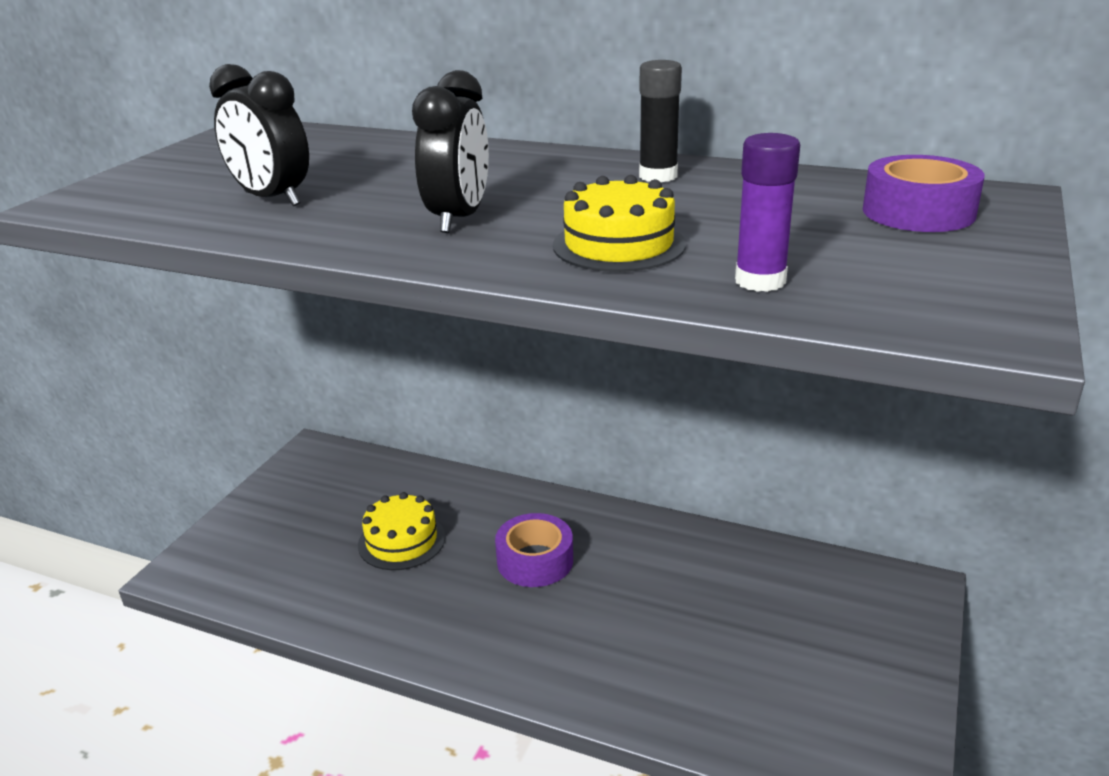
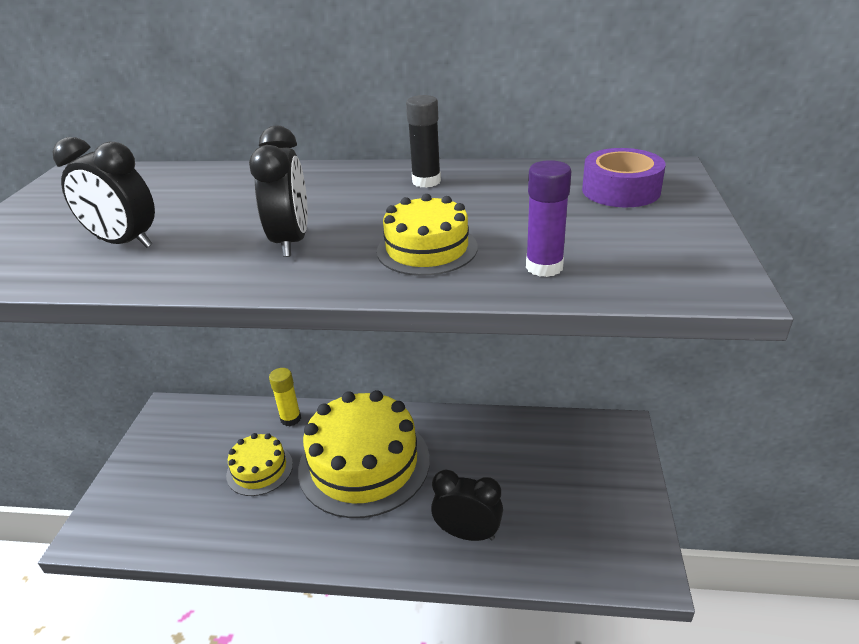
camera: 15 degrees left, 5 degrees up
(458, 489) = (290, 419): none -> yellow glue stick
(535, 560) = (364, 464): purple tape -> yellow cake
(646, 674) = (467, 533): none -> black clock

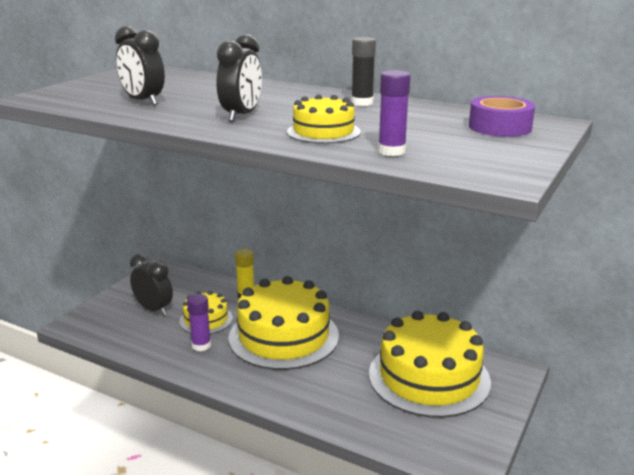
camera: 20 degrees right, 10 degrees down
(273, 510) = (201, 345): none -> purple glue stick
(467, 533) = (336, 399): black clock -> black clock (154, 309)
(546, 466) = (429, 377): none -> yellow cake

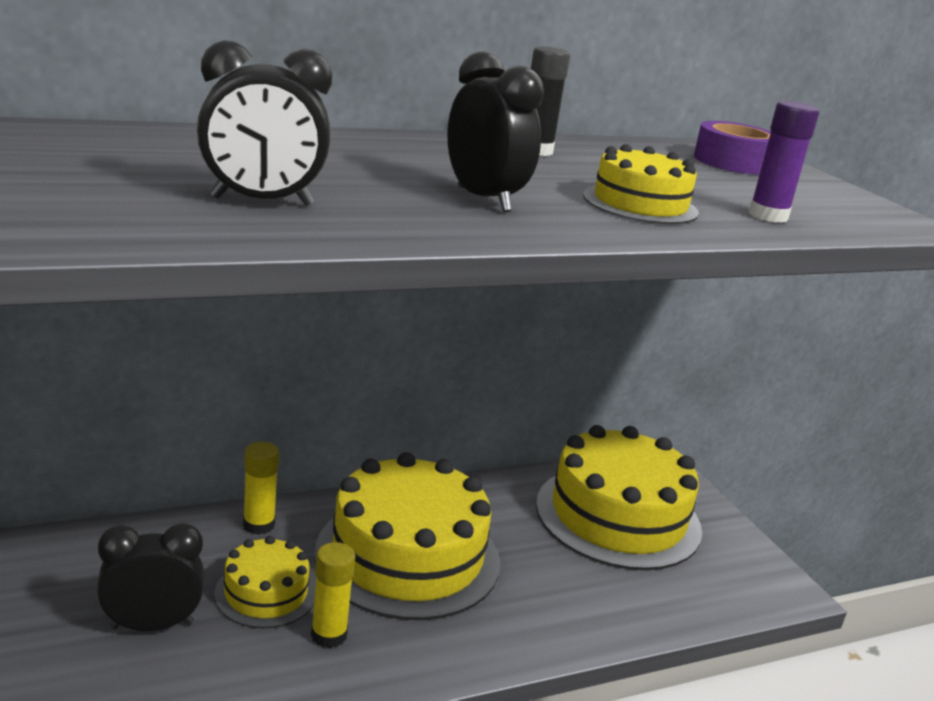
camera: 55 degrees left, 0 degrees up
(201, 345) = (329, 635): purple glue stick -> yellow glue stick

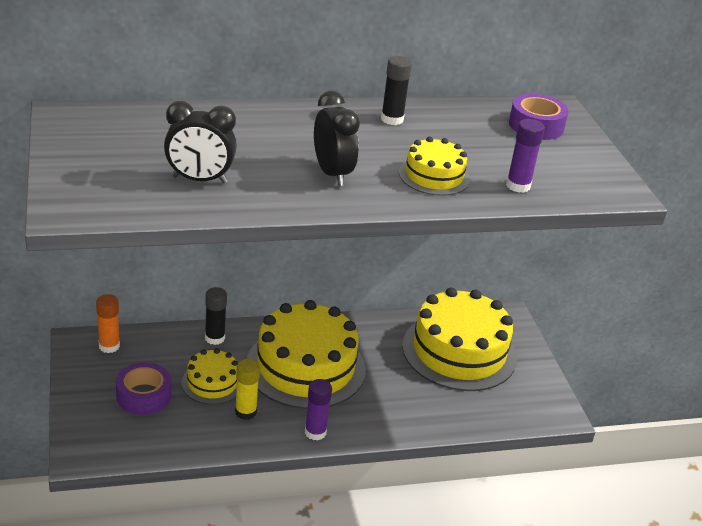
camera: 10 degrees right, 10 degrees up
(86, 550) = (109, 346): none -> orange glue stick
(152, 625) = (143, 396): black clock -> purple tape
(259, 525) = (215, 338): yellow glue stick -> black glue stick
(449, 657) = (315, 432): none -> purple glue stick

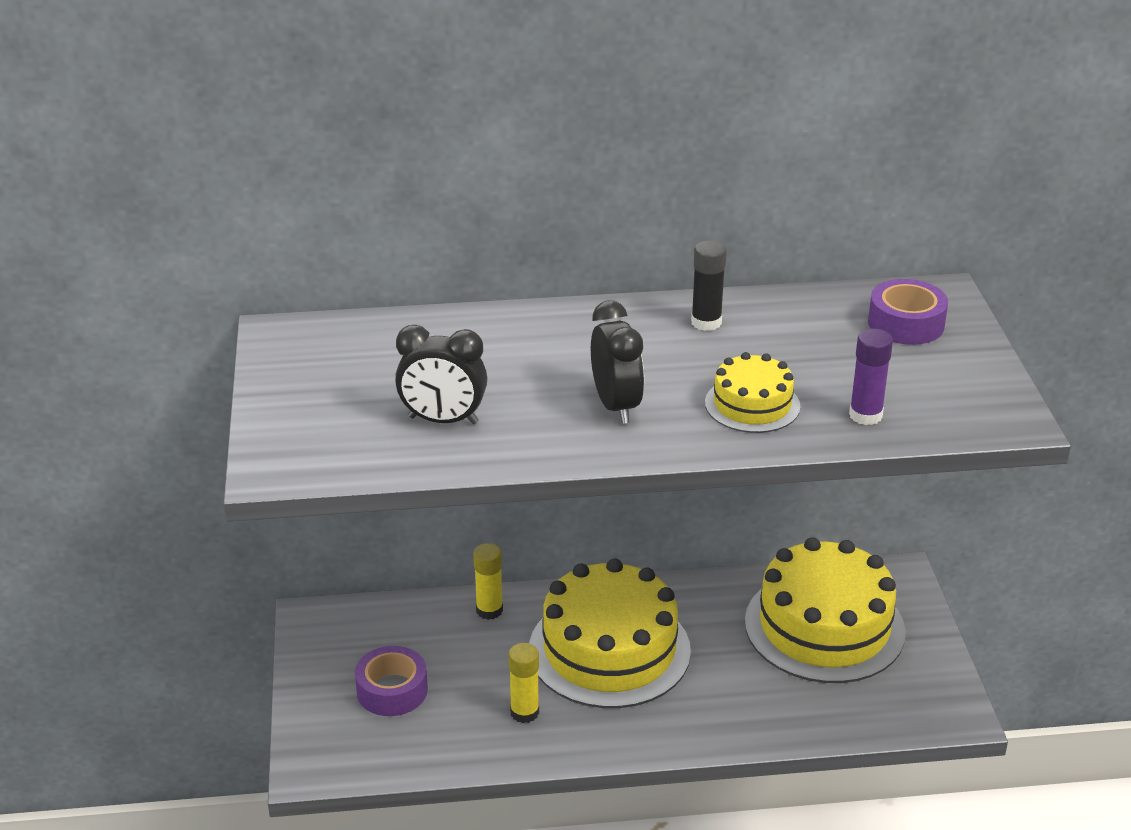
camera: 10 degrees right, 0 degrees up
(109, 346) = (350, 623): orange glue stick -> none
(212, 383) = (483, 672): yellow cake -> none
(215, 338) = (489, 610): black glue stick -> yellow glue stick
(315, 432) = (616, 740): purple glue stick -> none

